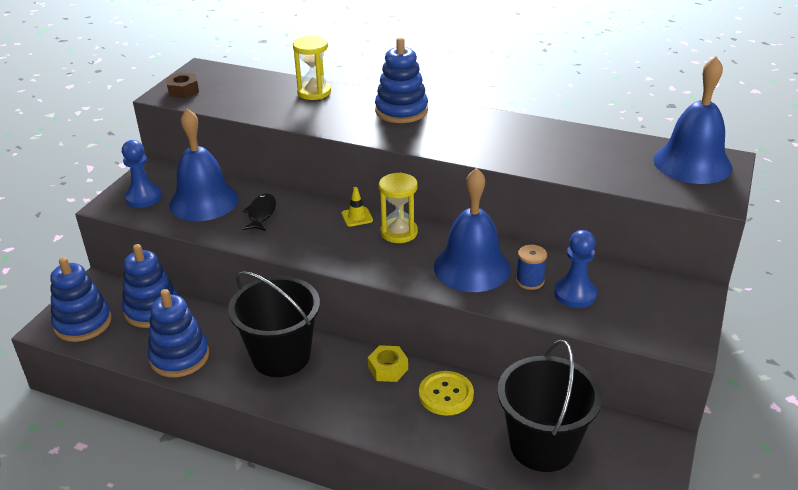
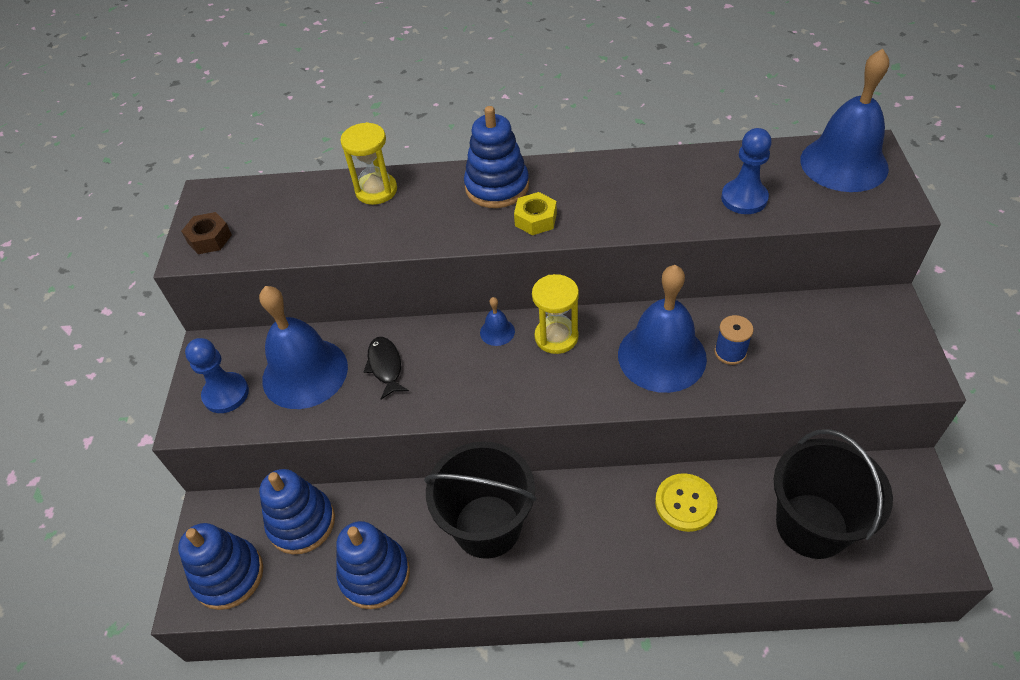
camera: 20 degrees left, 15 degrees up
(357, 217) = (497, 332): yellow traffic cone -> blue bell
(388, 368) = (609, 495): yellow nut -> yellow nut (536, 219)
(575, 294) = (783, 352): blue pawn -> blue pawn (744, 198)

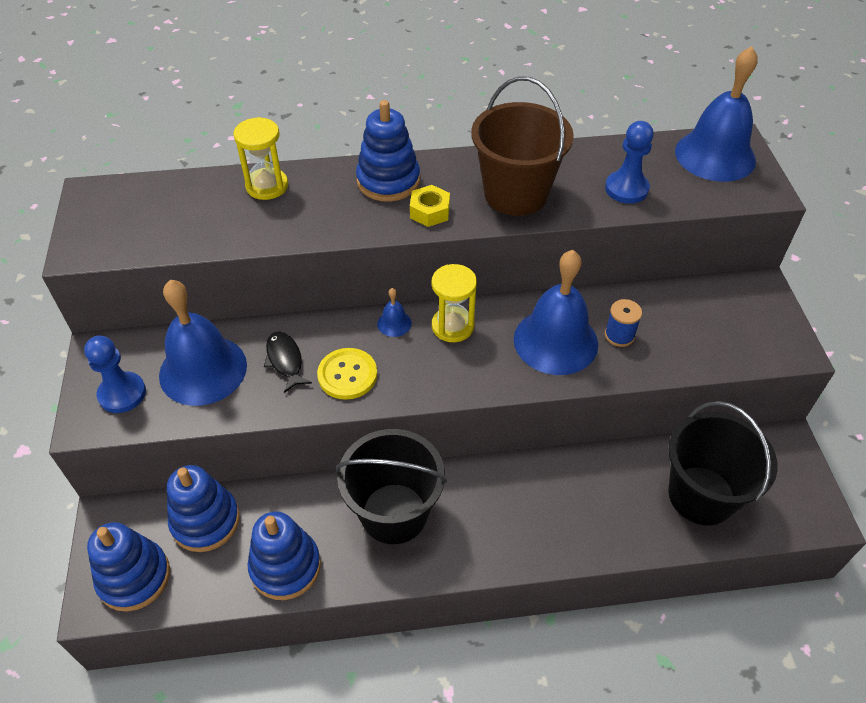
camera: 10 degrees left, 0 degrees up
(209, 239) = (98, 236): brown nut -> none
(626, 202) = (516, 194): none -> brown bucket
(685, 503) = (583, 481): yellow button -> yellow button (347, 375)

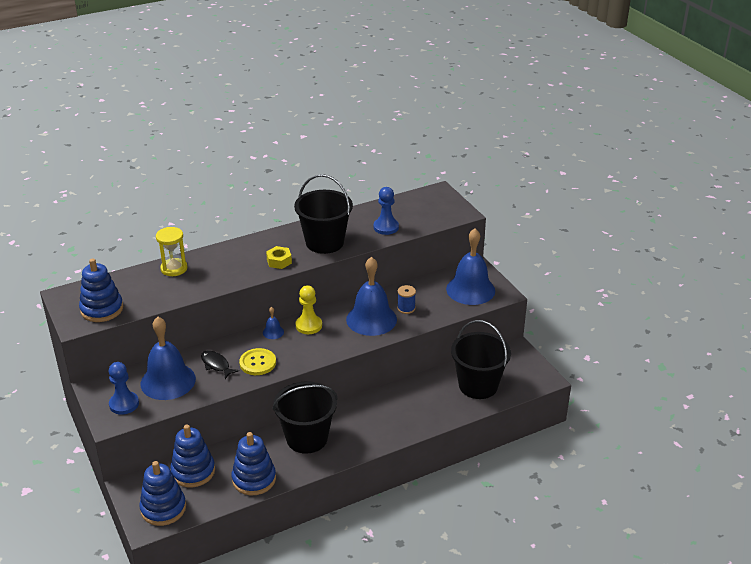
camera: 20 degrees left, 15 degrees down
(388, 181) = (246, 251): blue stacking toy -> blue stacking toy (102, 309)
(452, 326) = (308, 325): yellow hourglass -> yellow pawn
(516, 194) = (324, 242): brown bucket -> black bucket
(715, 155) = (429, 201): blue bell -> blue bell (470, 289)

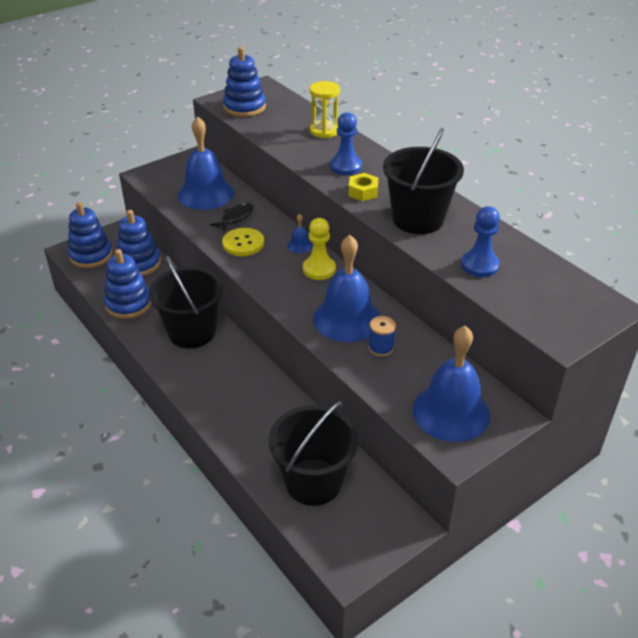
camera: 80 degrees right, 5 degrees up
(124, 404) = (169, 177): blue pawn -> blue pawn (346, 166)

